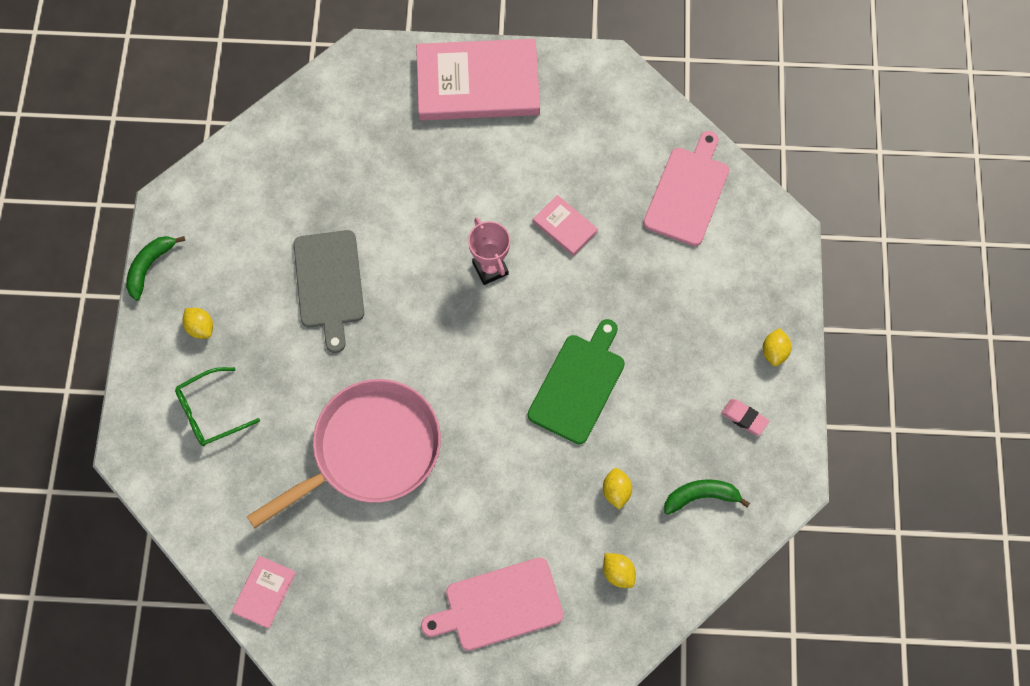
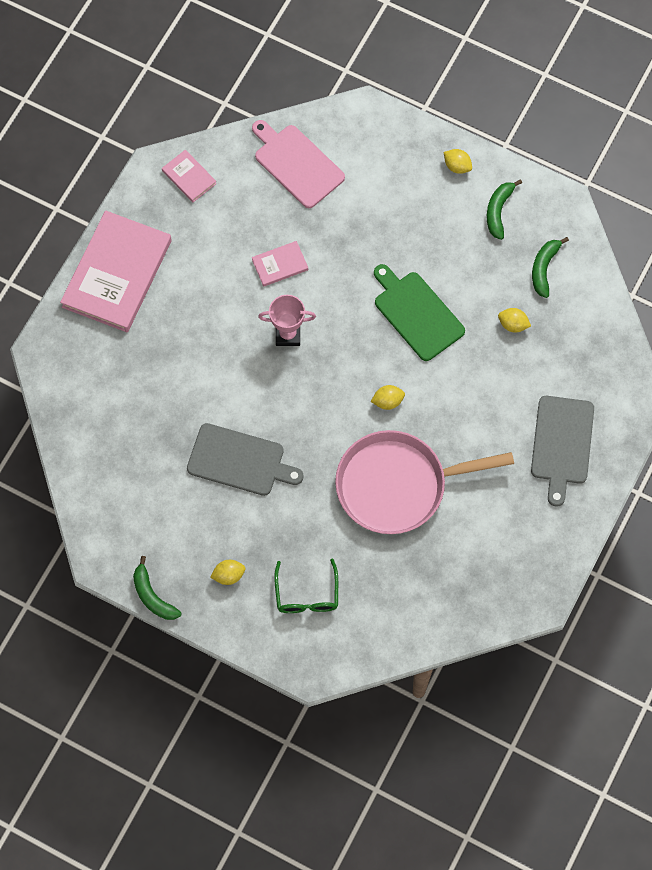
camera: 65 degrees left, 0 degrees up
(264, 592) = (475, 609): pink book -> pink book (189, 177)
(371, 450) = (397, 485): pink pan -> pink pan turned 90 degrees counterclockwise
(499, 605) = (561, 444): pink cutting board -> grey cutting board
(618, 573) = (575, 351): yellow lemon -> yellow lemon (387, 401)
(744, 418) = (498, 211): pink eraser -> green banana

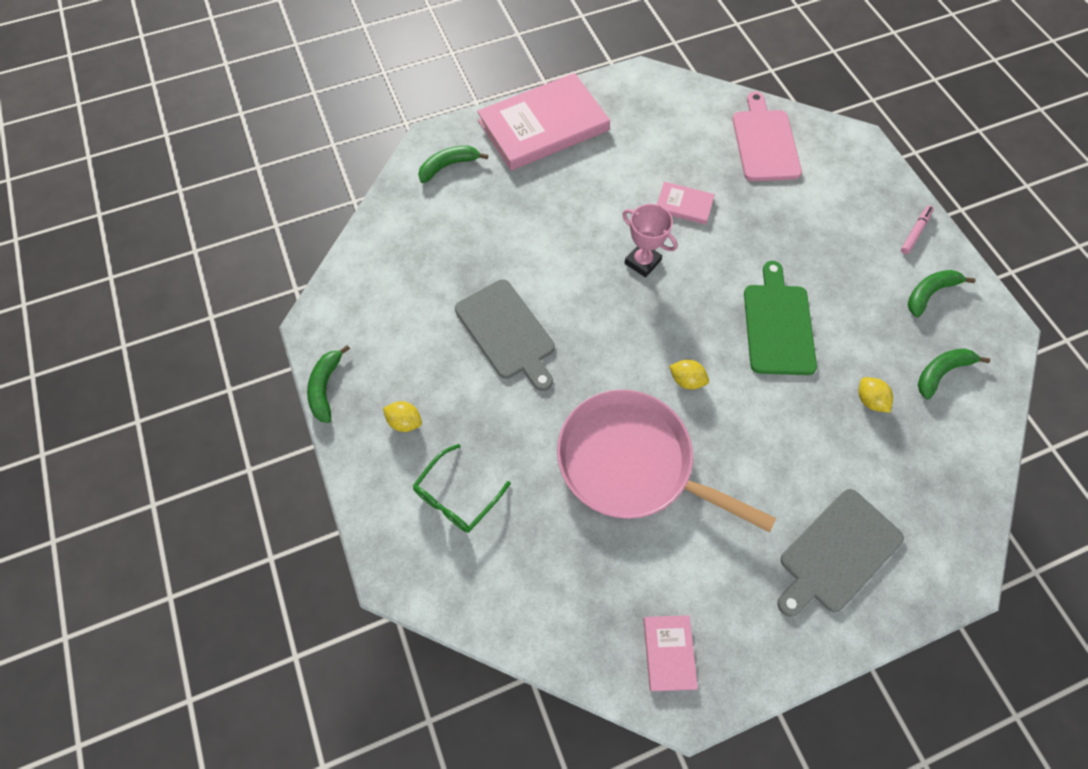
camera: 40 degrees right, 5 degrees down
(76, 364) = (448, 166): none -> green banana
(189, 177) = (664, 97): pink book -> pink book (669, 653)
(457, 166) = (915, 232): yellow lemon -> pink marker

